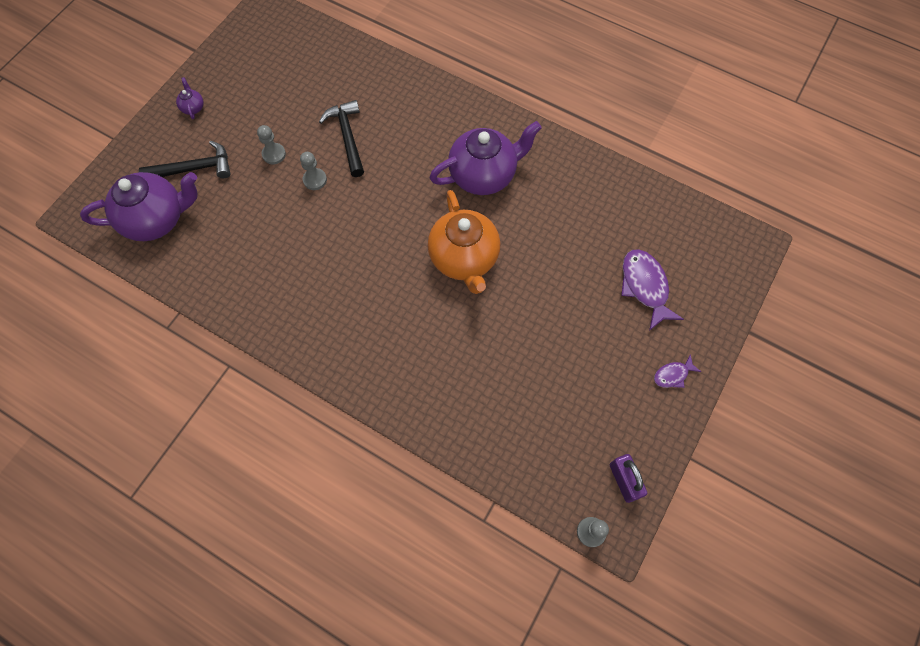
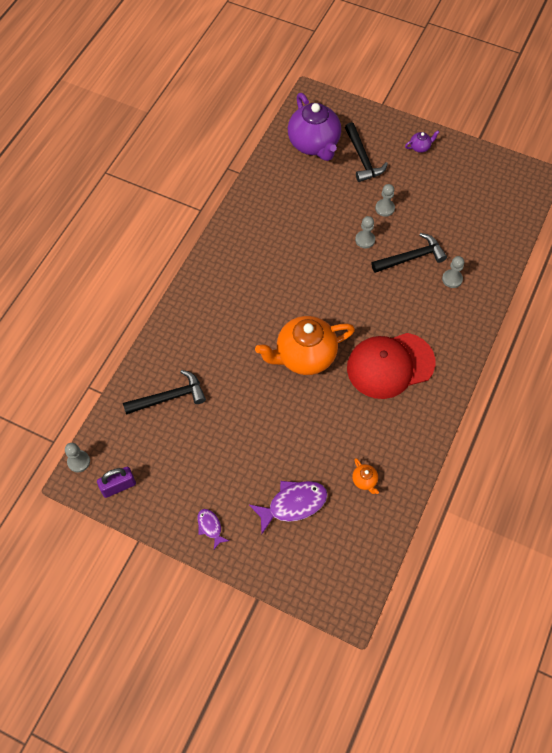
camera: 85 degrees right, 5 degrees down
(382, 103) = (452, 279): none -> grey pawn
(483, 175) = (390, 365): purple teapot -> red cap
(507, 415) = (169, 397): none -> black hammer
(618, 215) = (364, 481): none -> orange teapot

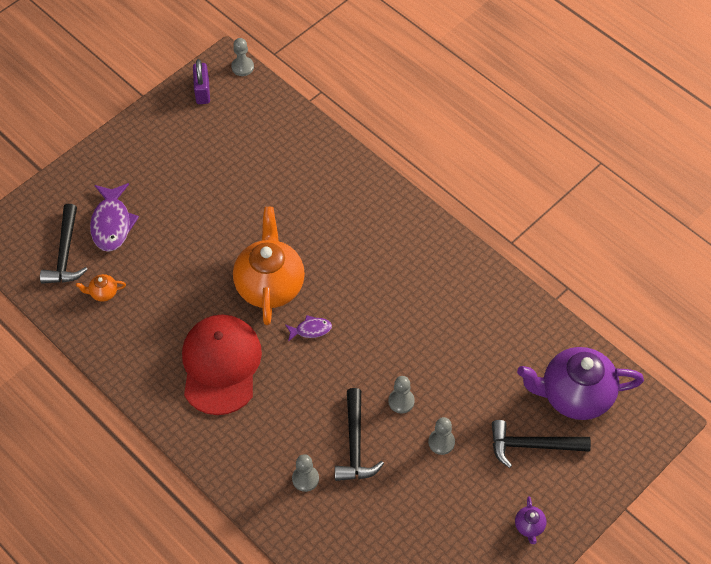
camera: 110 degrees right, 5 degrees down
(169, 397) = (277, 152): black hammer -> black hammer (65, 254)
(210, 527) = (125, 151): purple fish -> purple fish (311, 330)

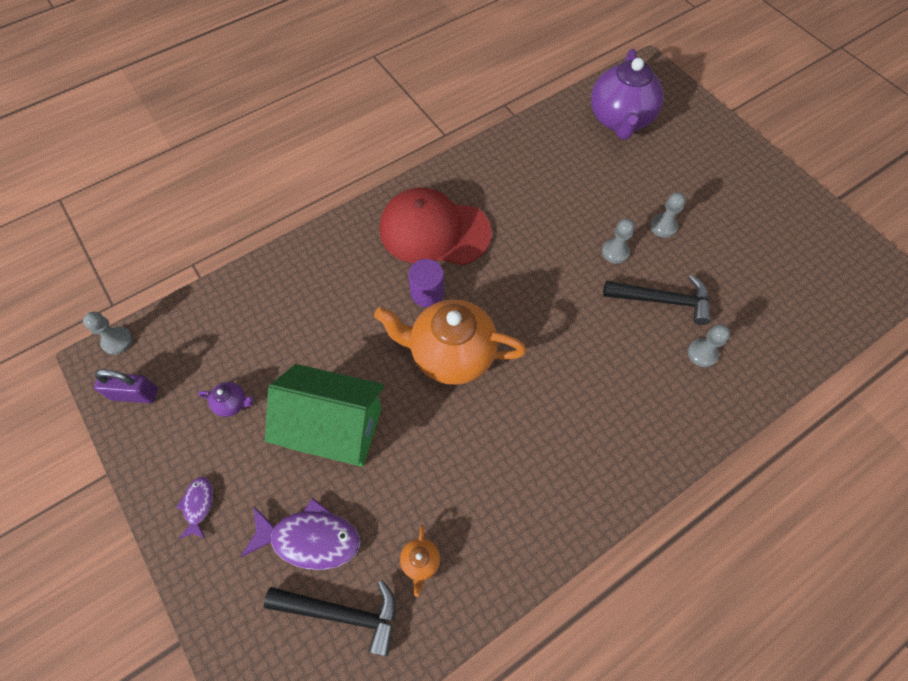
camera: 80 degrees left, 5 degrees up
(195, 219) = (334, 427): none -> green house
(220, 365) = (551, 423): red cap -> red cap (434, 231)
(311, 330) = (517, 321): purple fish -> purple fish (198, 505)
(325, 258) = (427, 293): none -> purple cylinder
(529, 526) = (751, 176): purple teapot -> purple teapot (232, 403)
(532, 445) = (669, 159): black hammer -> none

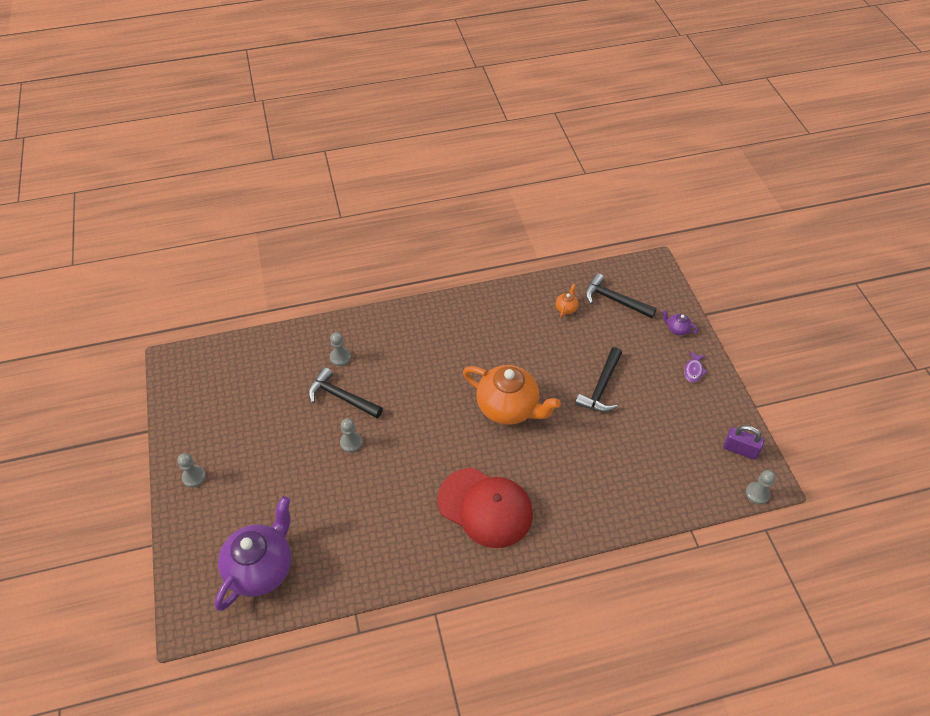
camera: 160 degrees left, 10 degrees down
(232, 403) = (669, 422): purple teapot -> purple teapot (677, 329)
(310, 539) = (627, 335): purple fish -> none
(334, 427) = (601, 387): green house -> black hammer
(427, 293) = (509, 456): purple cylinder -> none
(663, 226) = (300, 450): grey pawn -> grey pawn (194, 477)

